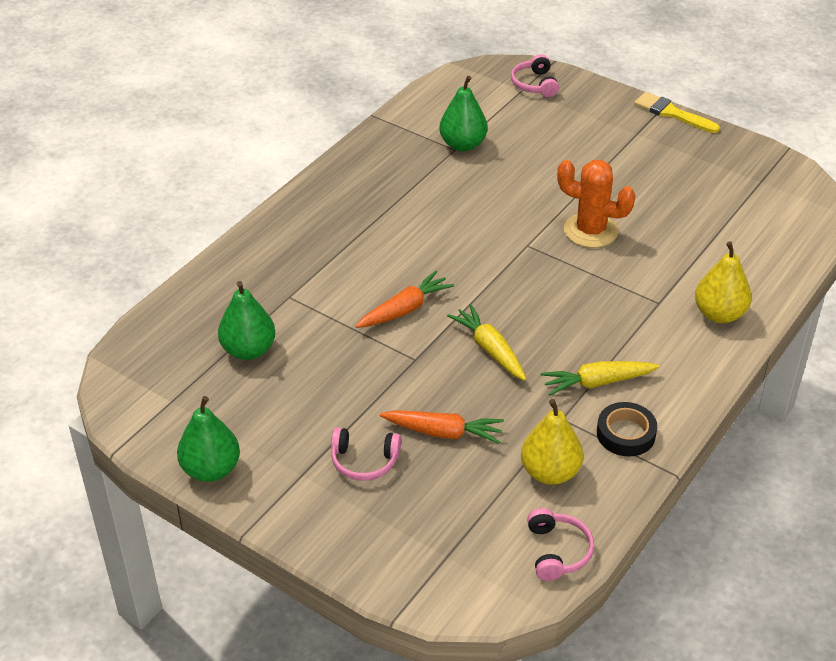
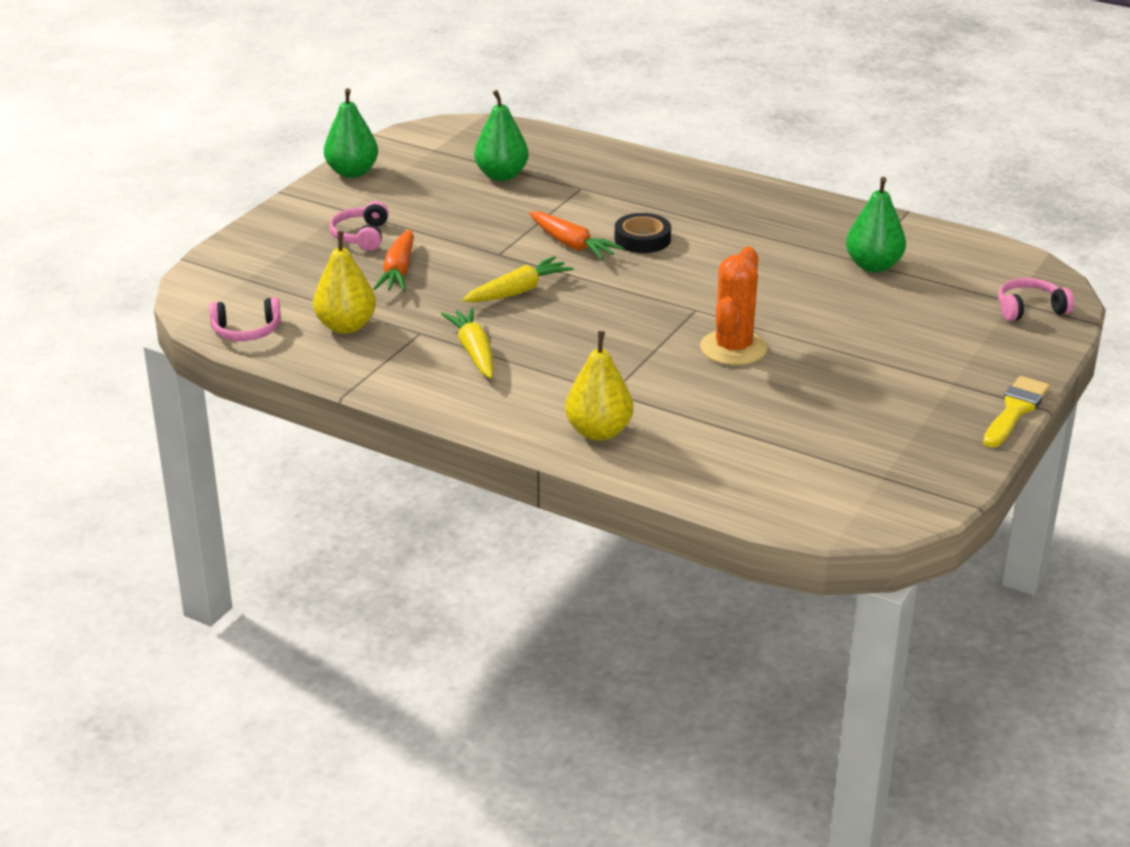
camera: 85 degrees right, 10 degrees down
(626, 434) = (399, 368): black tape -> black tape (642, 239)

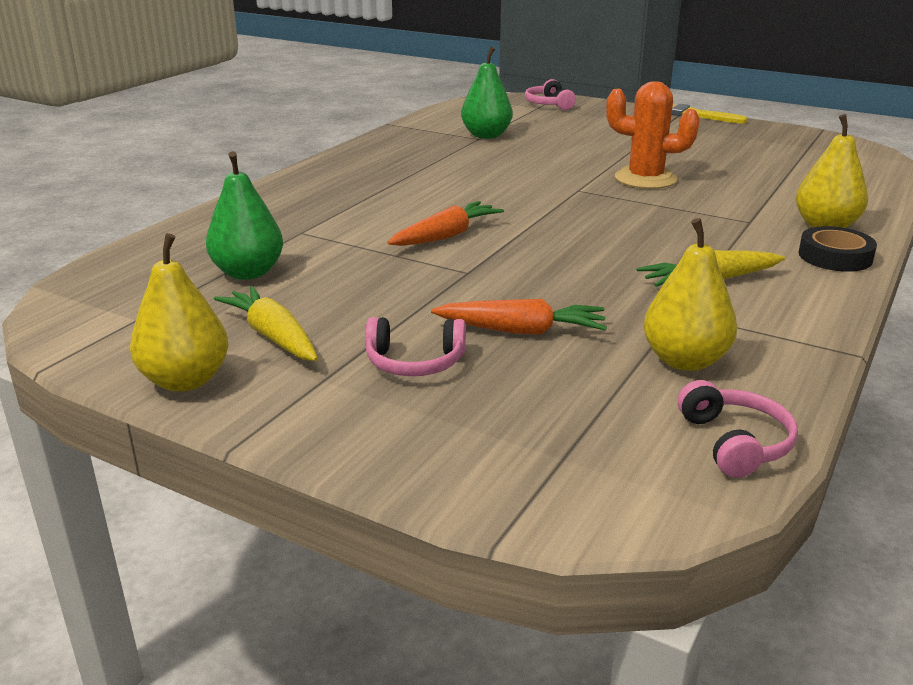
camera: 90 degrees left, 5 degrees down
(352, 172) = (185, 380): green pear -> yellow pear
(518, 291) = (561, 261): yellow carrot -> yellow carrot (273, 336)
(642, 239) = (434, 206): black tape -> black tape (835, 256)

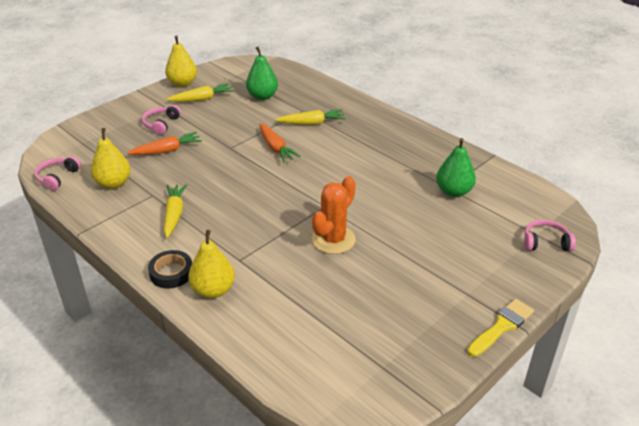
camera: 105 degrees right, 10 degrees up
(346, 220) = (312, 123): none -> yellow carrot
(521, 331) = (167, 150): orange carrot -> orange carrot turned 135 degrees counterclockwise
(735, 443) = (57, 177): pink headphones -> pink headphones turned 105 degrees clockwise

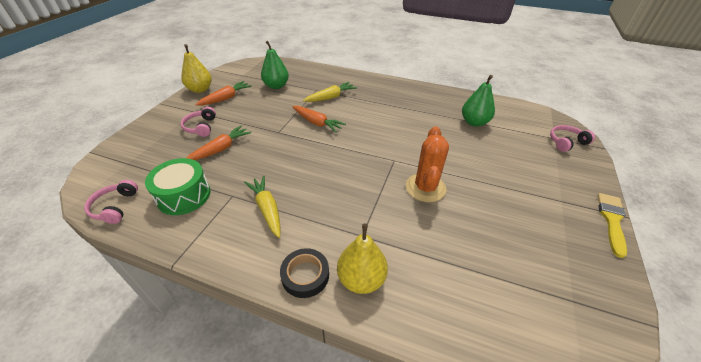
camera: 25 degrees left, 5 degrees up
(113, 183) = (184, 195): yellow pear -> green drum
(202, 99) = (226, 98): yellow carrot -> orange carrot

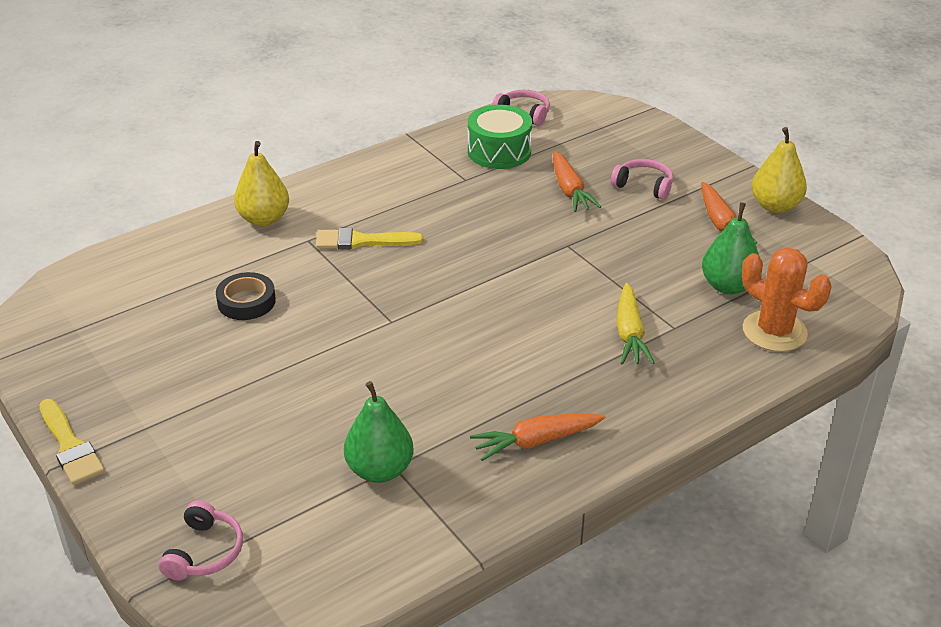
camera: 125 degrees right, 5 degrees down
(267, 209) = (417, 195): yellow carrot -> none
(305, 275) = (307, 192): black tape -> black tape (246, 301)
(317, 123) = (557, 288): orange carrot -> orange carrot (536, 441)
(340, 208) = (361, 241): none -> yellow brush
(425, 188) = (312, 319): orange cactus -> orange cactus (774, 331)

